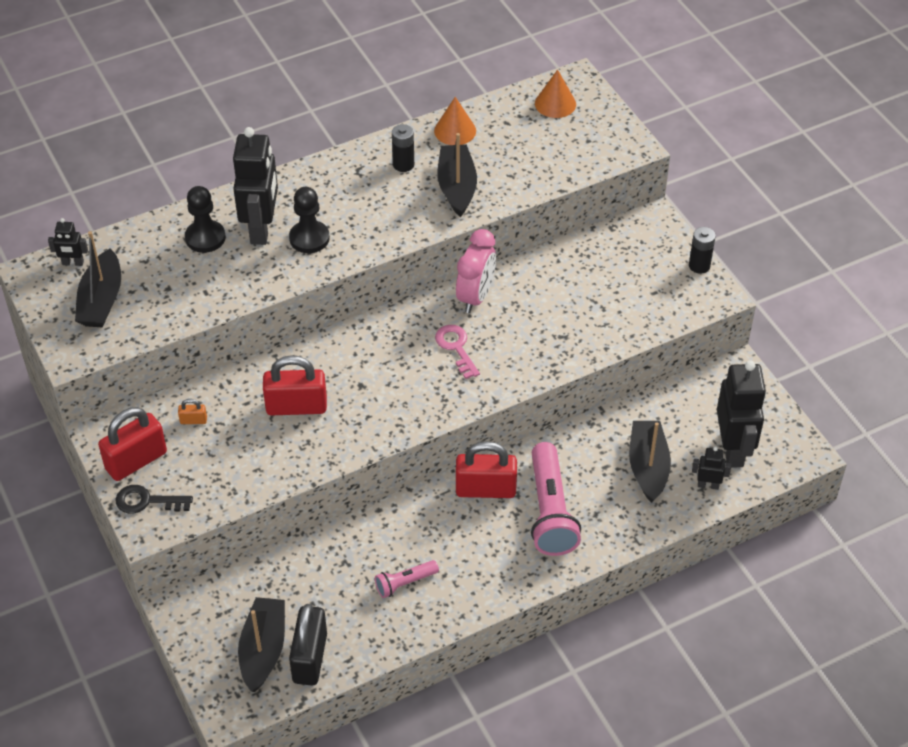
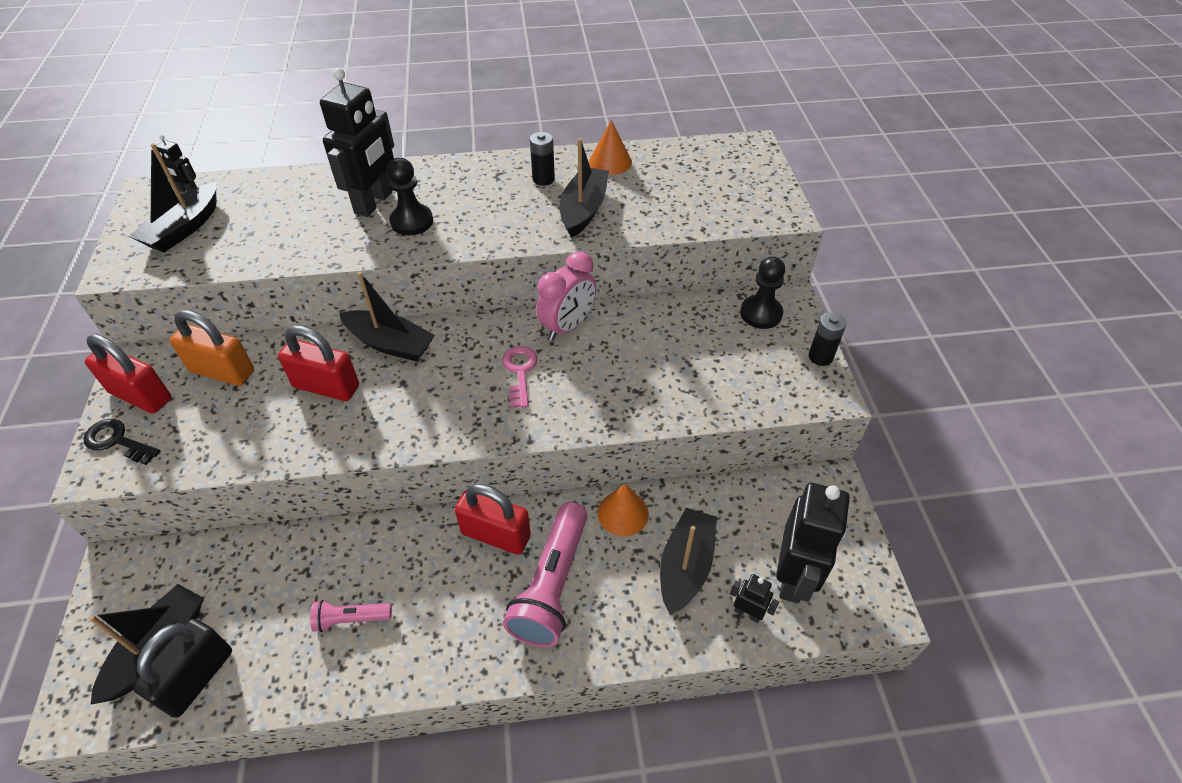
camera: 20 degrees right, 0 degrees up
(136, 461) = (141, 396): red padlock -> red padlock turned 45 degrees clockwise
(193, 420) = (222, 371): orange padlock -> orange padlock, size x2.28
(205, 238) = (318, 198): black pawn -> black pawn (761, 313)
(328, 355) = (390, 344): none -> black boat
(555, 103) = (721, 160): orange cone -> orange cone (623, 513)

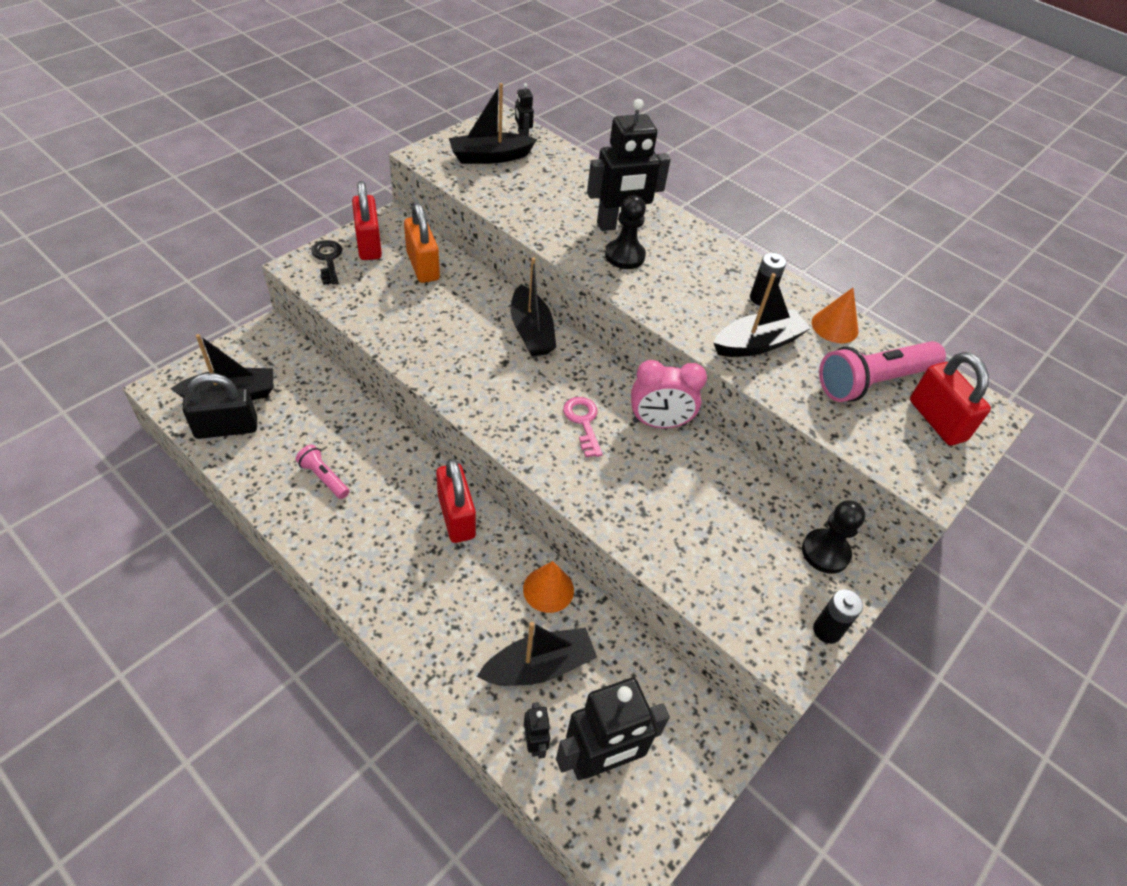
camera: 45 degrees right, 0 degrees up
(326, 386) = (461, 324): red padlock -> red padlock (937, 420)
(520, 372) = (583, 422): pink key -> pink key turned 60 degrees counterclockwise
(552, 585) = (445, 581): pink flashlight -> pink flashlight (873, 382)

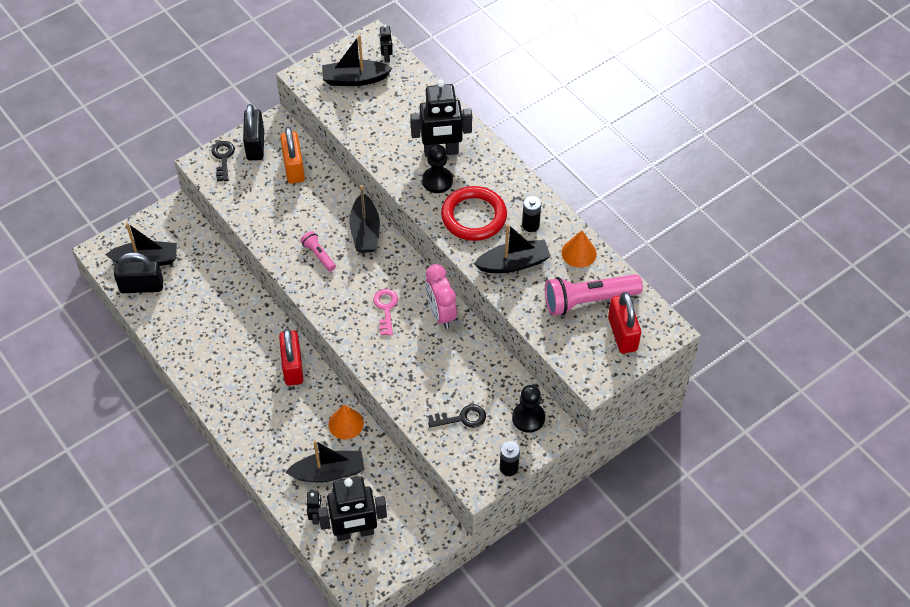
camera: 15 degrees right, 5 degrees up
(324, 477) = (205, 330): pink flashlight -> pink flashlight (319, 255)
(369, 244) = (255, 145): red padlock -> black padlock
(659, 423) = (441, 313): pink clock -> pink clock turned 60 degrees clockwise
(685, 292) = (474, 216): none -> red ring
(734, 562) = (462, 418): none -> black key

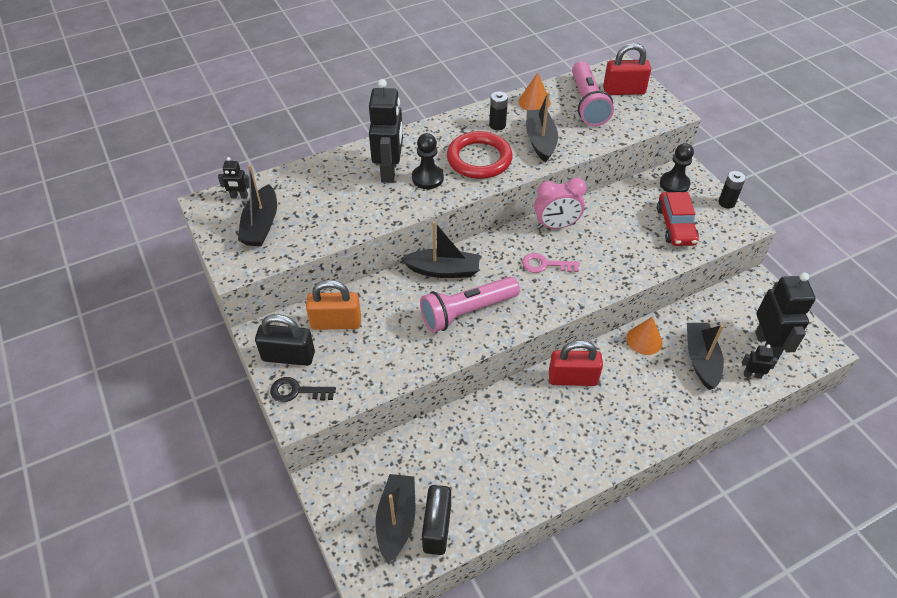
camera: 80 degrees left, 5 degrees down
(319, 255) = (467, 312): pink flashlight -> pink flashlight, size x1.98
(462, 418) = (675, 226): black key -> red car

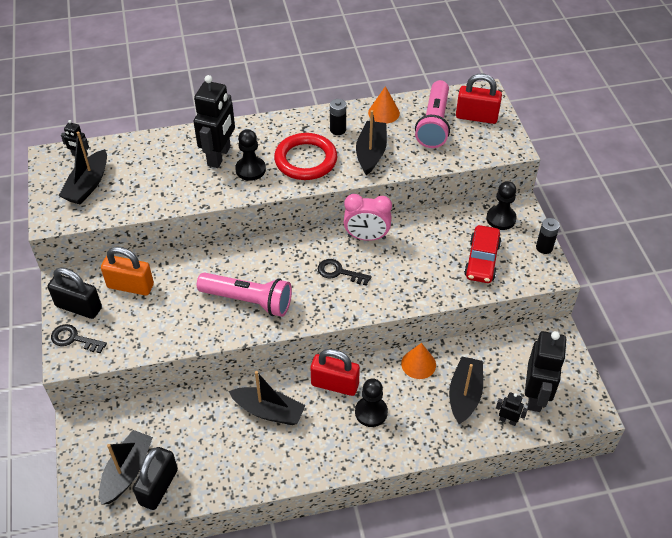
camera: 15 degrees right, 0 degrees up
(443, 270) = (244, 258): black boat -> black boat (268, 411)
(467, 312) = (248, 301): pink flashlight -> pink flashlight turned 150 degrees counterclockwise
(545, 265) = (339, 272): pink key -> black key
(620, 398) = (371, 412): none -> black pawn

